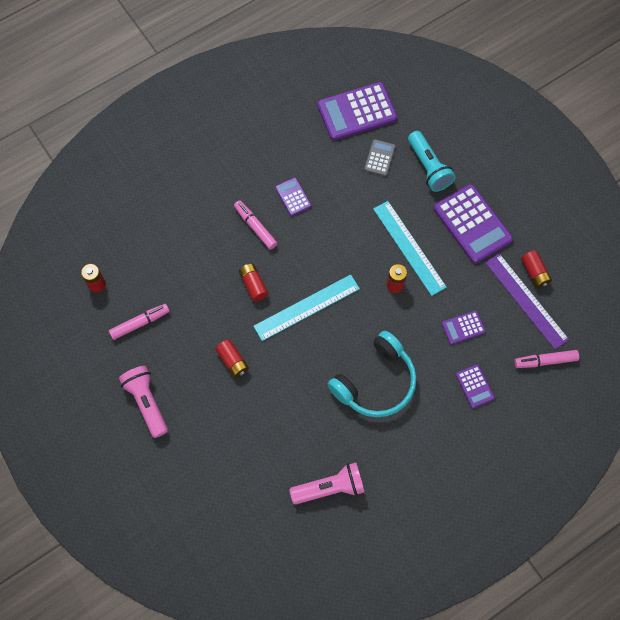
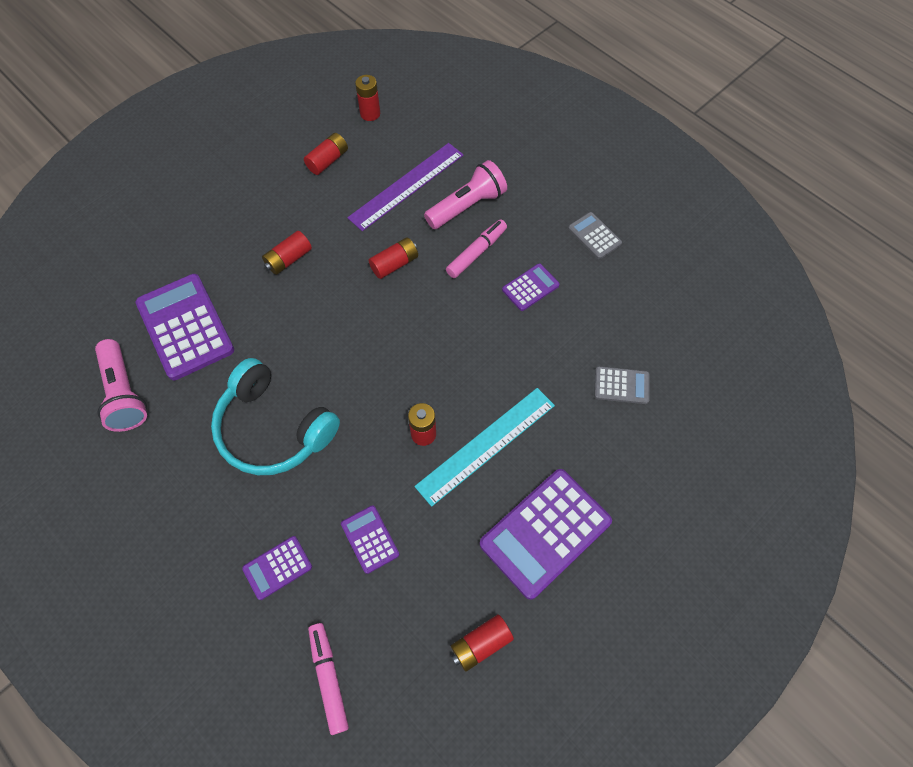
camera: 80 degrees right, 5 degrees down
(140, 323) = (327, 160): pink marker -> red battery
(147, 402) = (230, 184): pink flashlight -> pink flashlight (467, 206)
(257, 146) = (594, 236): none -> grey calculator
(307, 307) = (372, 328): turquoise ruler -> none
(357, 112) = (687, 345): purple calculator -> purple calculator (185, 327)
(428, 167) = (625, 455): turquoise flashlight -> none
(526, 300) = (429, 635): purple ruler -> purple ruler (407, 186)

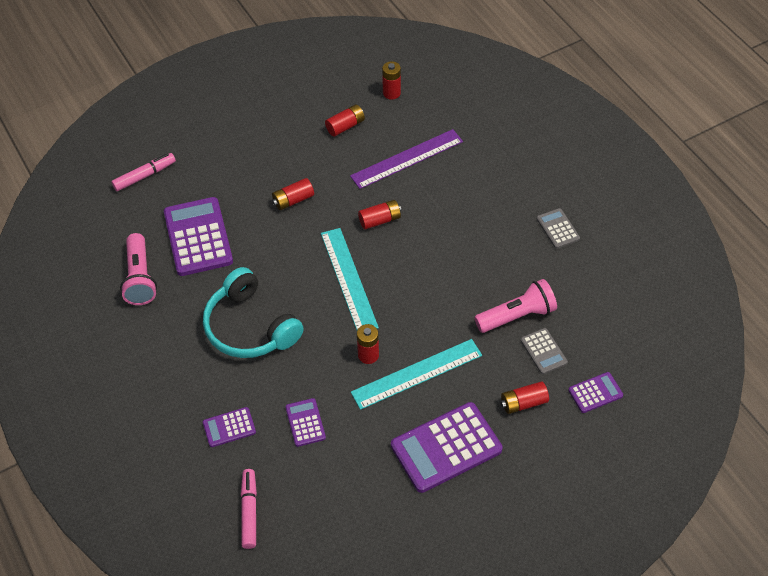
camera: 15 degrees right, 10 degrees down
(376, 344) = (348, 279): none -> turquoise ruler
(467, 206) = (454, 184): pink flashlight -> pink flashlight (517, 316)
(476, 252) = (451, 223): pink marker -> pink marker (144, 176)
(481, 644) = (372, 515): red battery -> red battery (523, 403)
(530, 287) = (489, 260): purple calculator -> purple calculator (595, 393)
(621, 385) = (543, 351): grey calculator -> grey calculator turned 45 degrees clockwise

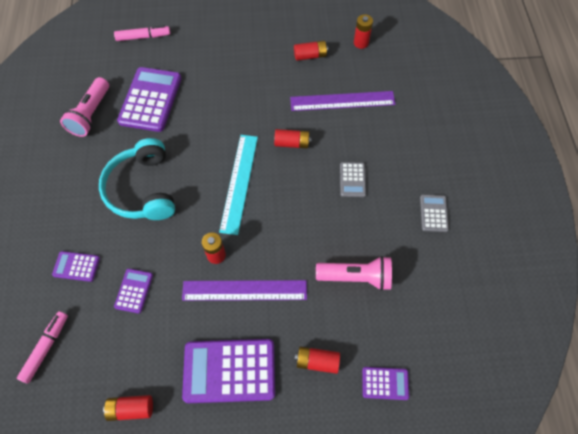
camera: 25 degrees right, 10 degrees up
(293, 200) = (236, 99): red battery -> red battery (131, 409)
(417, 374) = (244, 290): turquoise ruler -> purple ruler
(543, 351) = (360, 321): grey calculator -> grey calculator (352, 180)

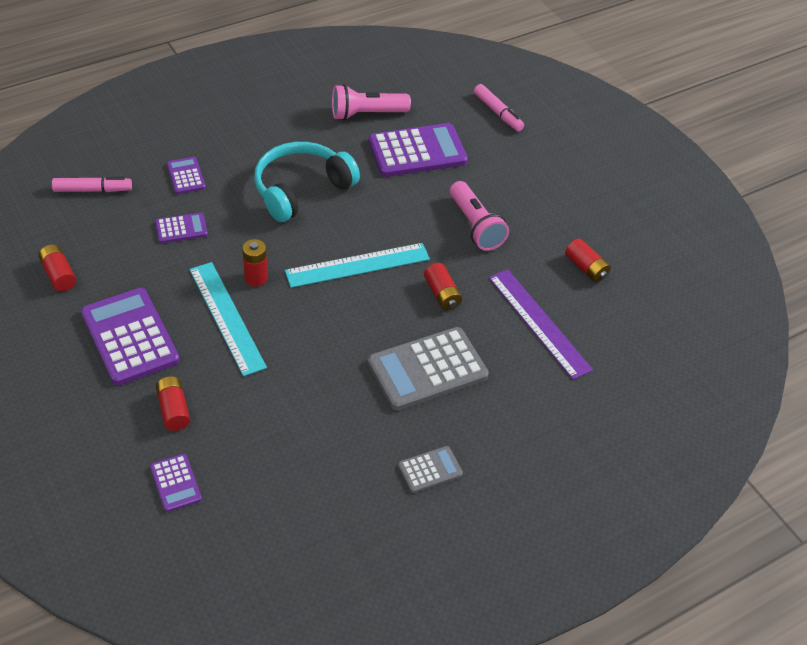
camera: 60 degrees right, 15 degrees down
(244, 290) = (226, 317): purple ruler -> turquoise ruler
(352, 180) = (427, 369): grey calculator -> grey calculator, size x2.00
(356, 277) = (295, 414): pink flashlight -> pink flashlight (475, 226)
(361, 43) = (648, 312): red battery -> none

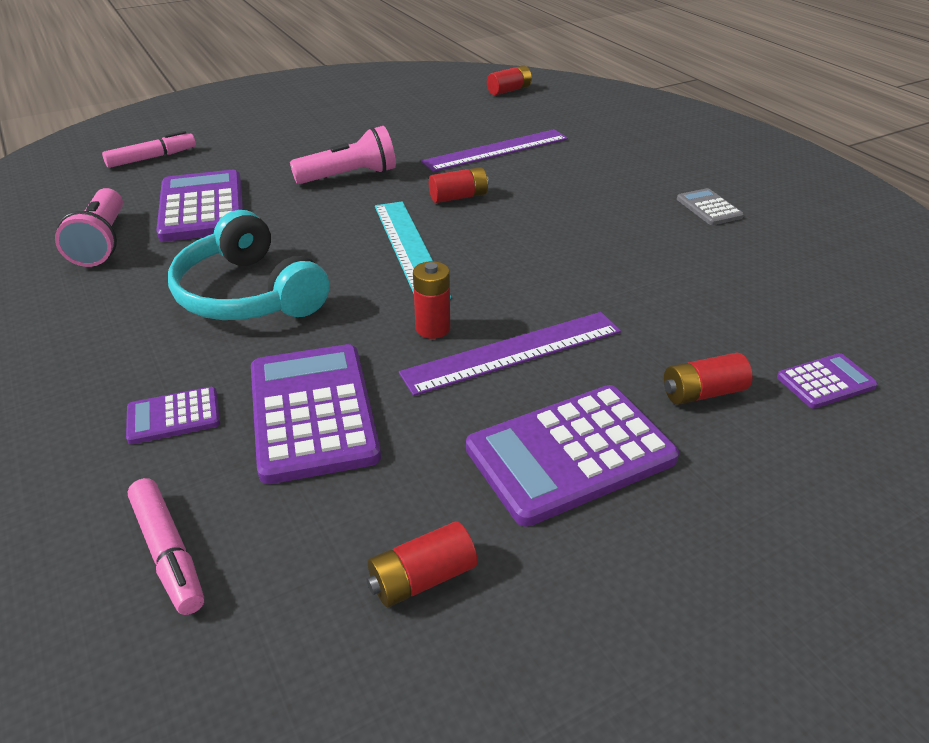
camera: 85 degrees left, 10 degrees down
(93, 190) = (169, 552): pink marker -> pink marker turned 150 degrees clockwise
(181, 228) = (313, 412): purple calculator -> purple calculator, size x2.00
(226, 317) = (513, 352): turquoise ruler -> purple ruler
(427, 369) = (573, 207): grey calculator -> none
(586, 268) = (419, 126): red battery -> red battery (509, 90)

